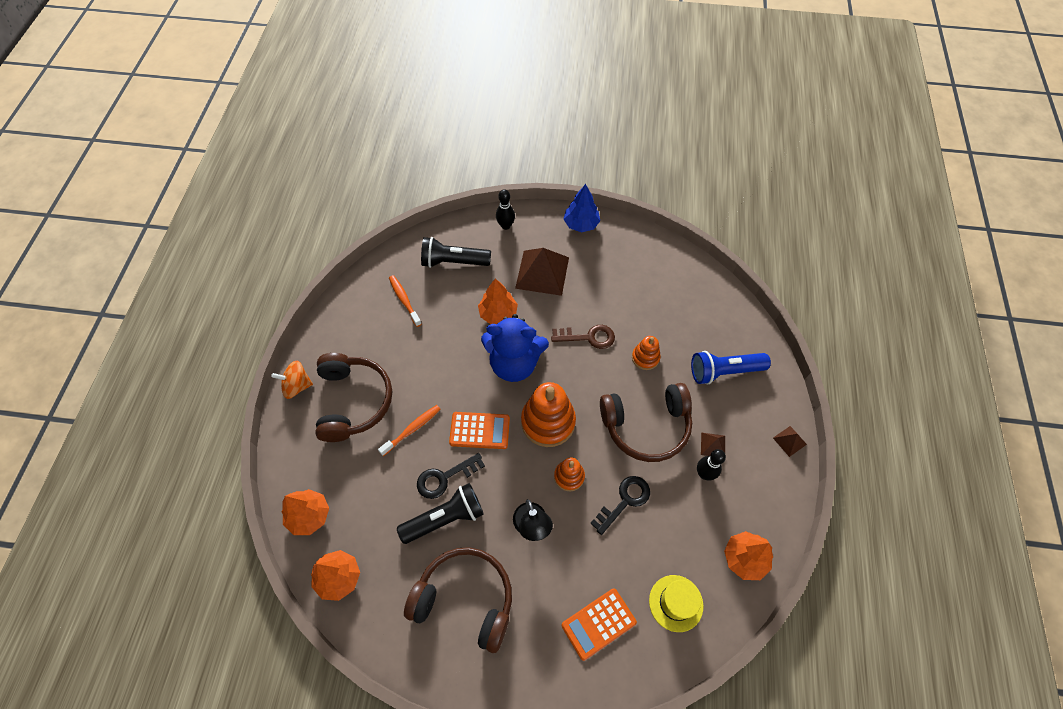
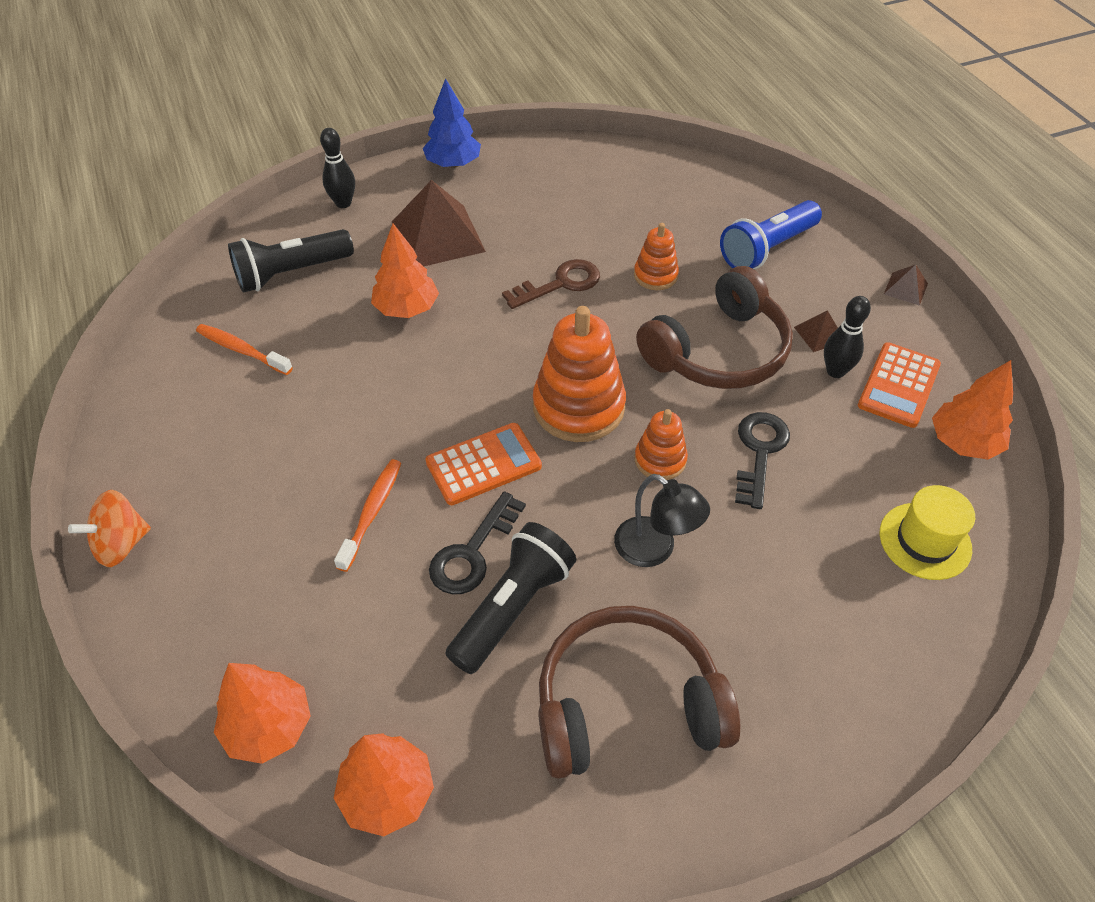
camera: 30 degrees left, 10 degrees down
(353, 401) = (242, 520): brown headphones -> none
(514, 363) = (475, 358): blue teddy bear -> none
(598, 624) = (846, 625): orange calculator -> orange calculator (899, 385)

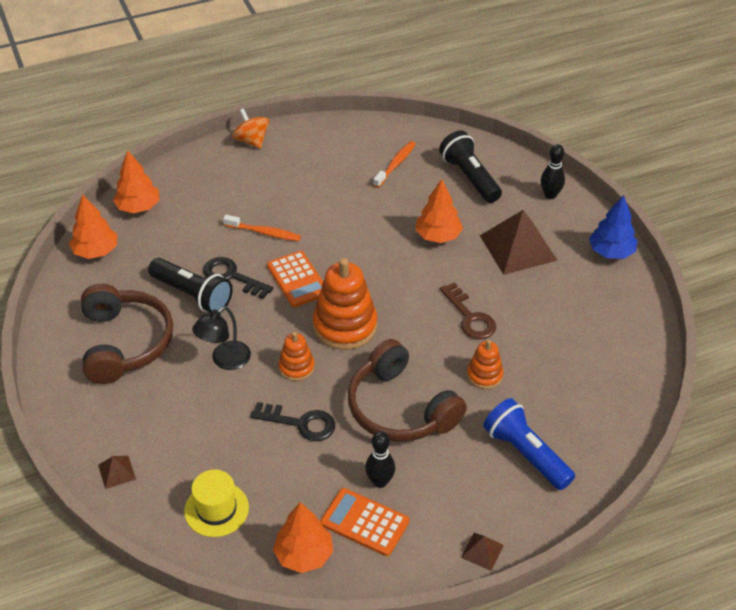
camera: 90 degrees right, 5 degrees down
(819, 334) = (421, 477): brown pyramid -> brown pyramid (116, 472)

